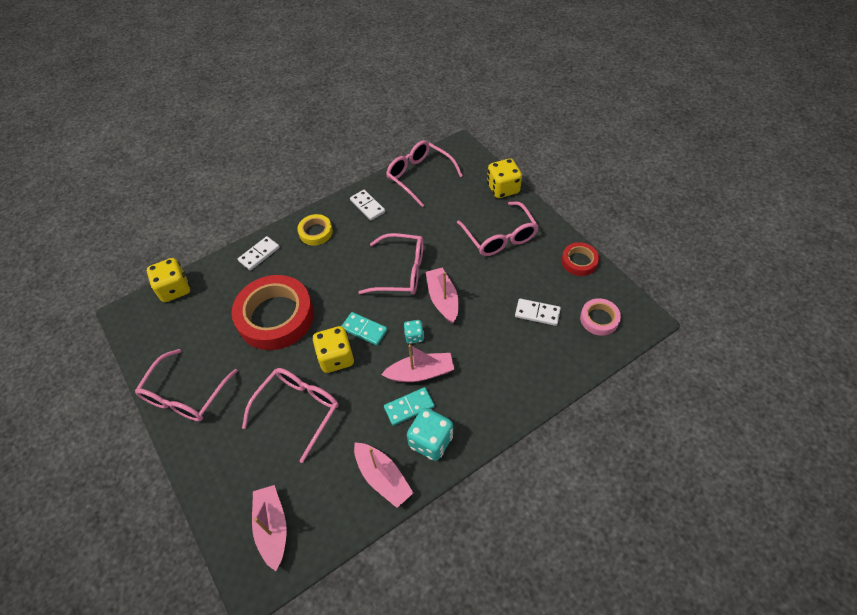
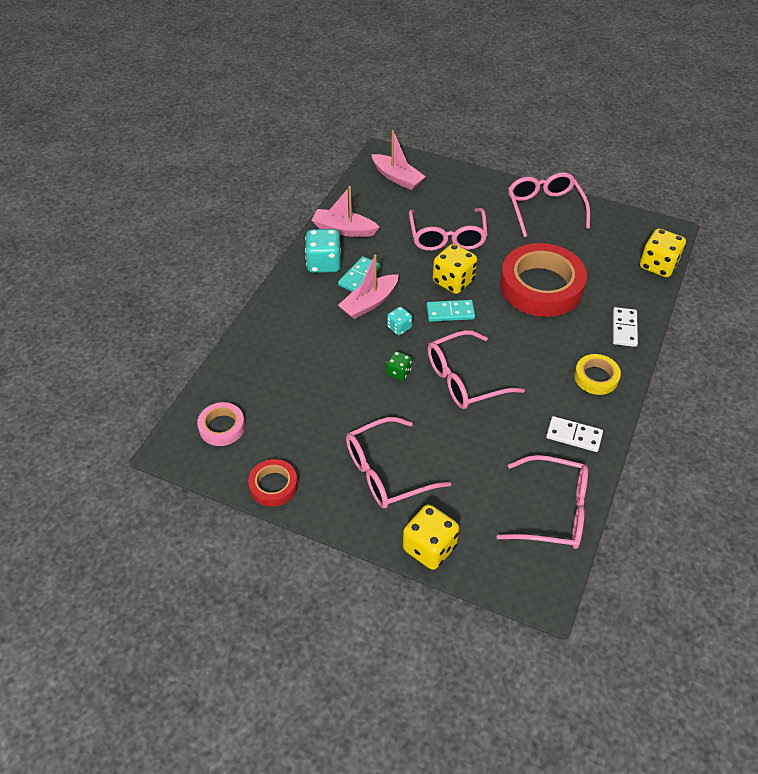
camera: 145 degrees right, 5 degrees down
(443, 299) = (398, 372): pink boat -> green dice
(500, 237) = (386, 472): pink glasses -> pink glasses turned 60 degrees counterclockwise
(537, 313) = (291, 403): white domino -> none

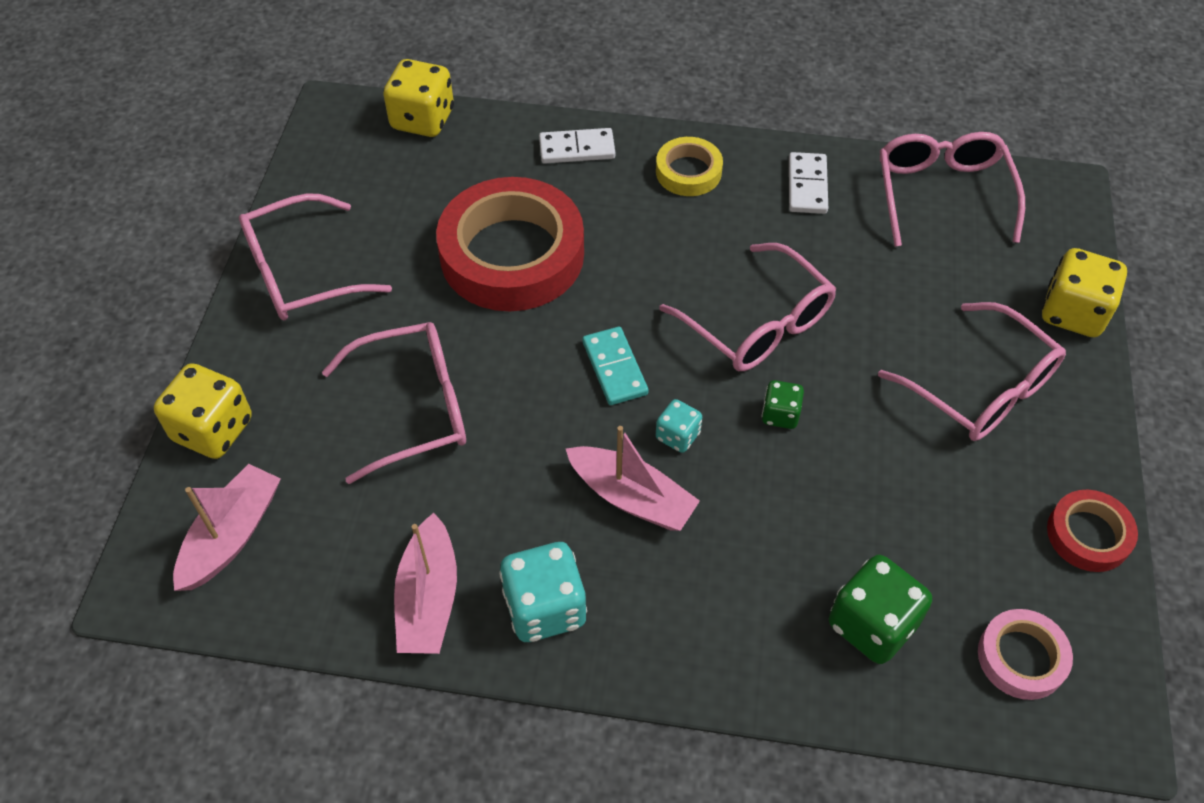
camera: 105 degrees left, 5 degrees up
(265, 374) = (872, 624): none -> green dice
(359, 276) = (564, 533): turquoise domino -> none
(453, 281) = (535, 377): yellow dice -> yellow dice (213, 430)

